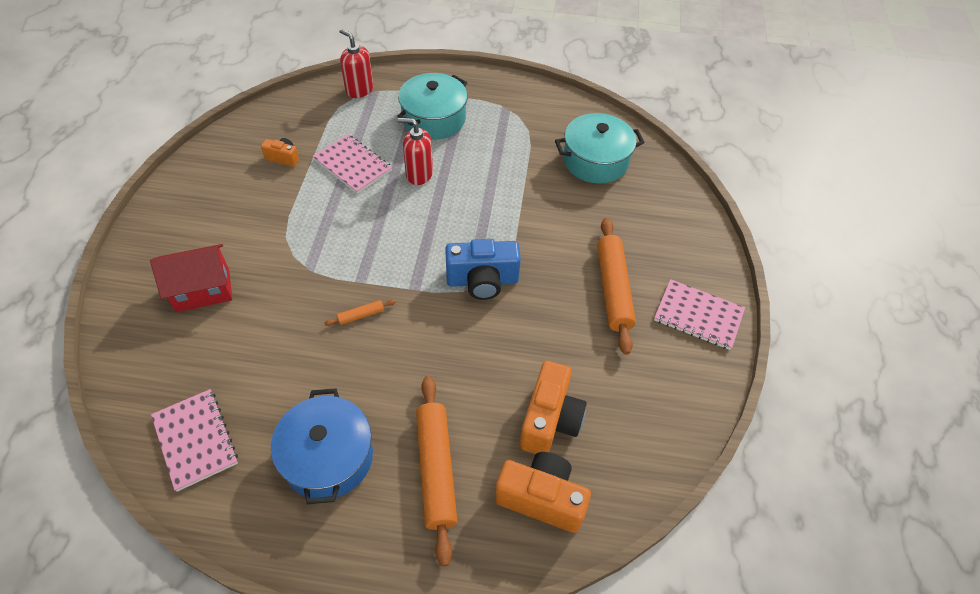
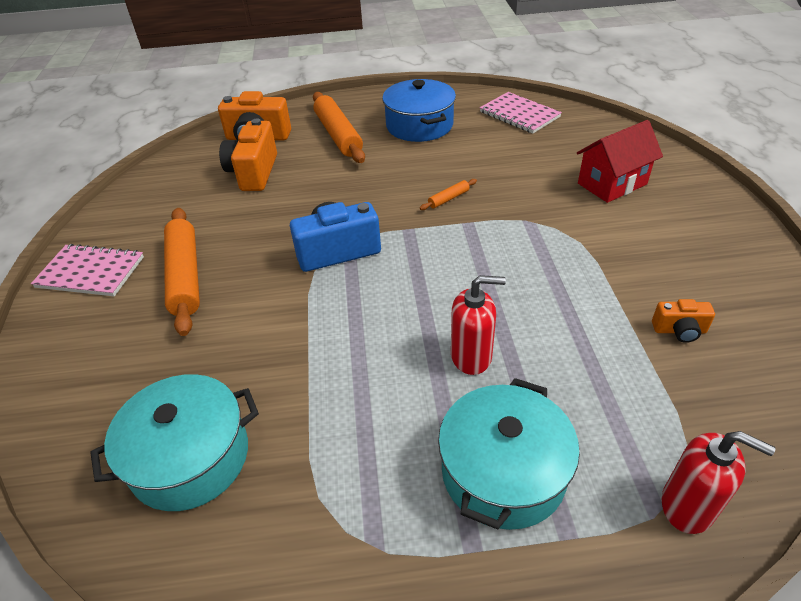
camera: 170 degrees right, 10 degrees down
(352, 165) = (574, 345): pink notebook -> none

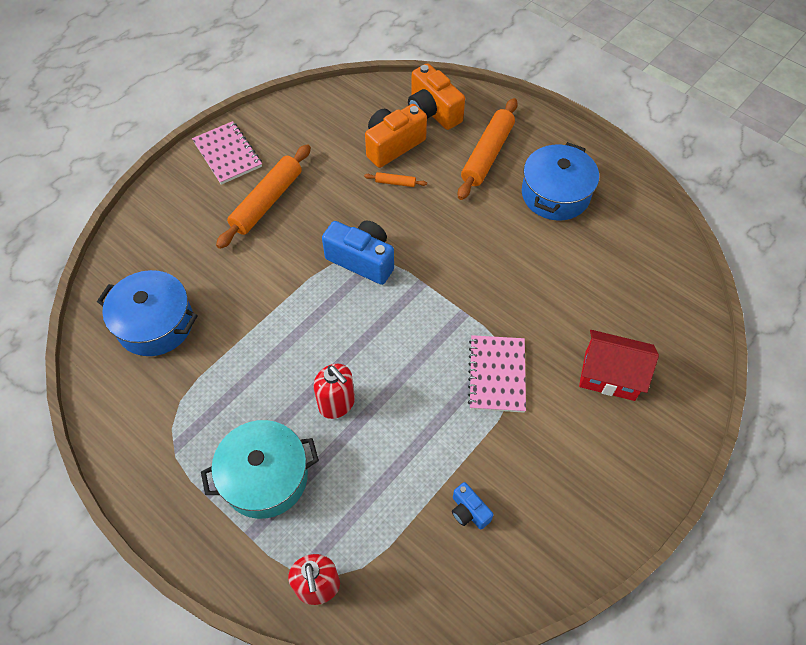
camera: 45 degrees right, 15 degrees up
(190, 457) = (155, 324): turquoise pot -> blue pot
(448, 199) = (480, 281): orange rolling pin -> orange rolling pin (395, 183)
(519, 114) = (647, 249): pink notebook -> pink notebook (497, 374)
(679, 330) = (469, 511): orange camera -> blue camera

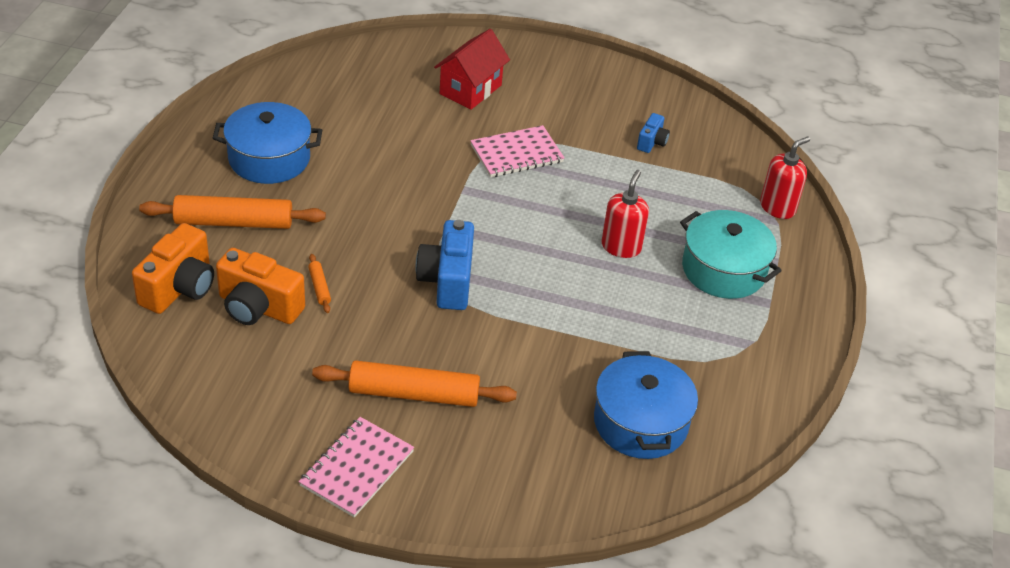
camera: 120 degrees left, 15 degrees down
(609, 376) = (470, 89): red house -> red house turned 45 degrees clockwise

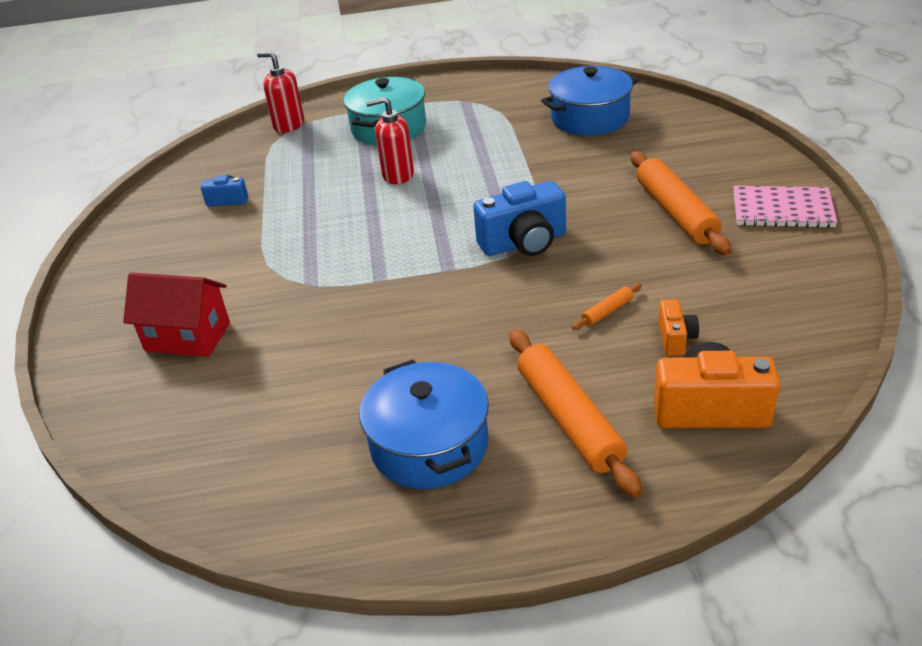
camera: 105 degrees left, 5 degrees down
(258, 307) = (675, 338): orange camera -> orange camera, size x0.53
(516, 154) = (295, 267): pink notebook -> none

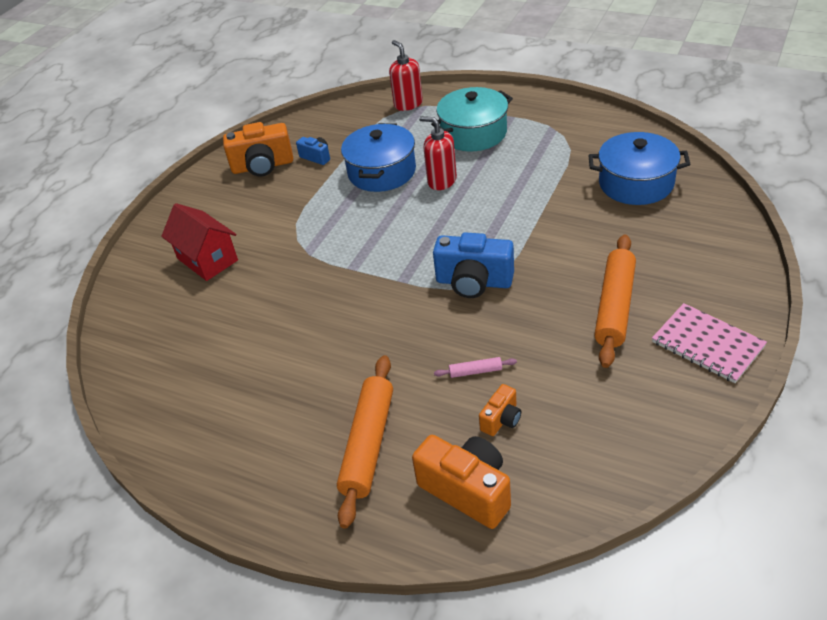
camera: 35 degrees right, 5 degrees up
(167, 229) = (263, 166): none -> orange camera
(429, 445) = (269, 415): blue pot -> blue pot (382, 172)
(607, 311) = (475, 371): orange rolling pin -> pink rolling pin

